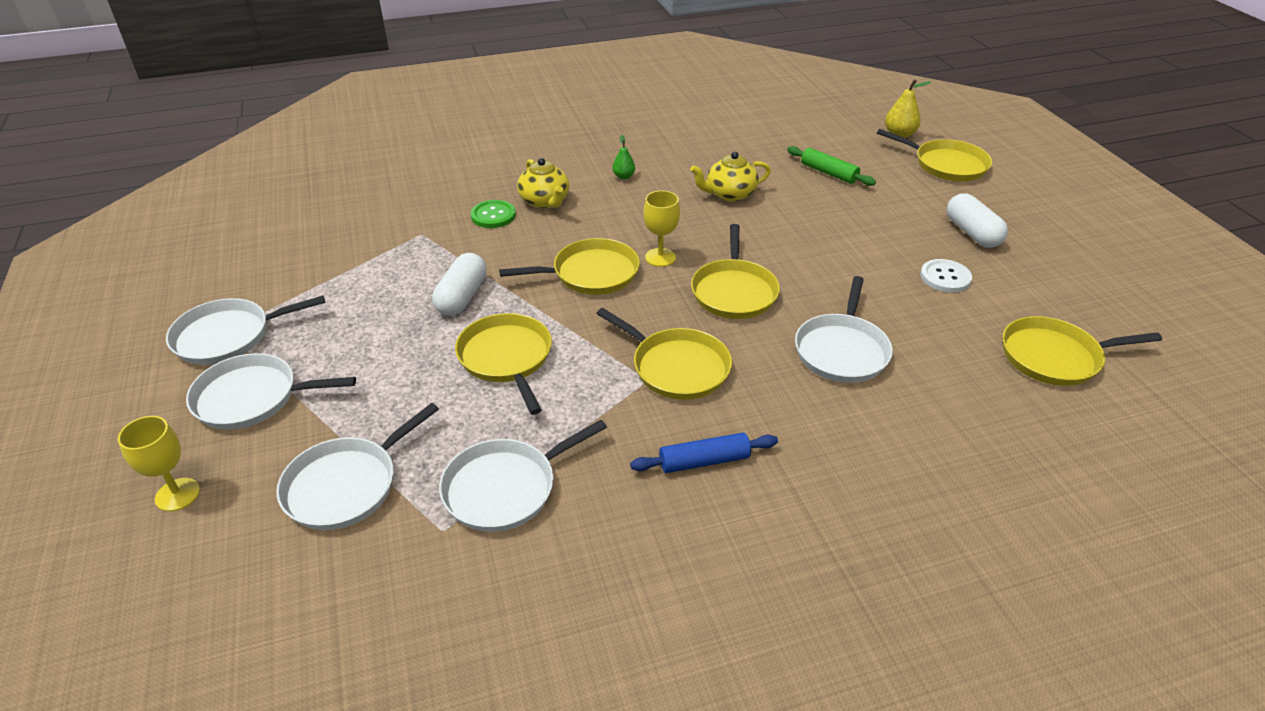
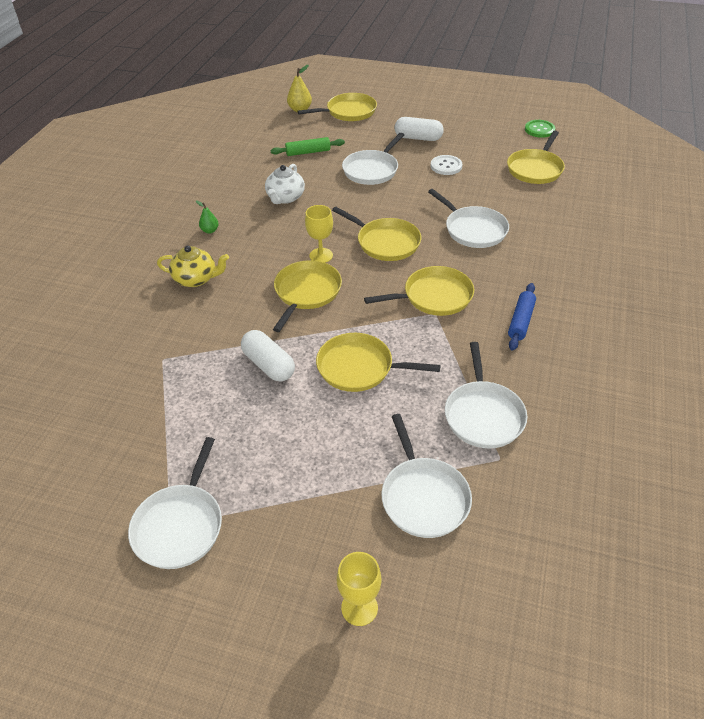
camera: 55 degrees left, 5 degrees up
(252, 398) = (279, 529): white pan -> white pan (372, 170)
(493, 215) = (183, 311): green button -> green button (539, 130)
(729, 194) = (285, 198): yellow teapot -> white teapot

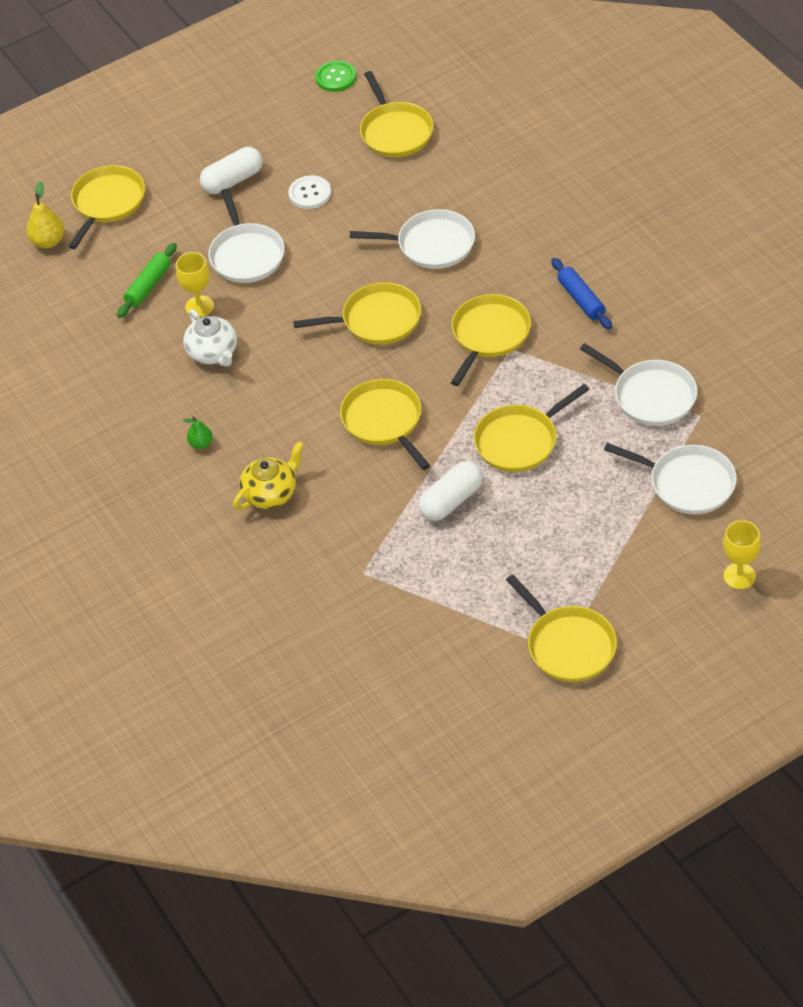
camera: 45 degrees left, 5 degrees up
(180, 525) = (568, 645): white pan -> yellow pan
(268, 365) = (451, 500): white capsule -> white capsule turned 45 degrees counterclockwise
(321, 255) = (342, 379): yellow goblet -> yellow goblet (199, 306)

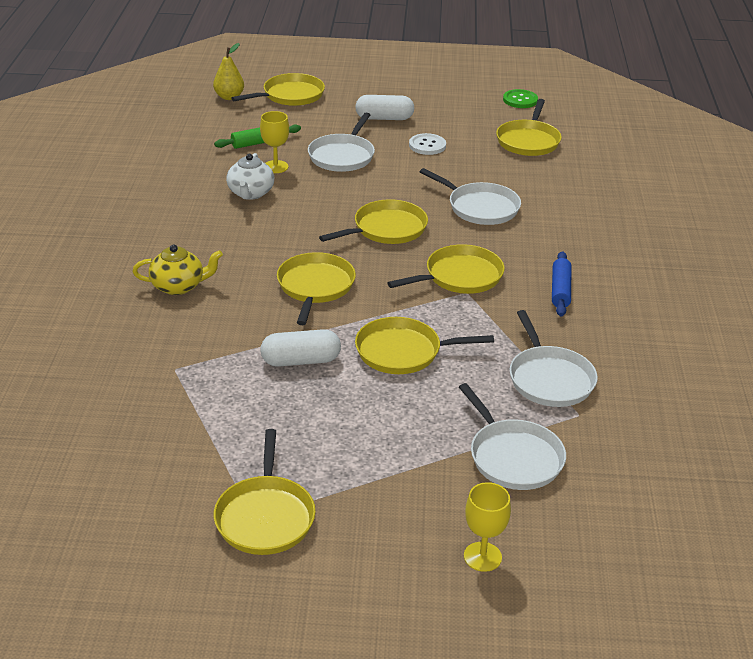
camera: 30 degrees right, 15 degrees down
(201, 444) = (173, 235): green pear -> none
(377, 320) = (386, 229): yellow pan -> yellow pan turned 60 degrees counterclockwise

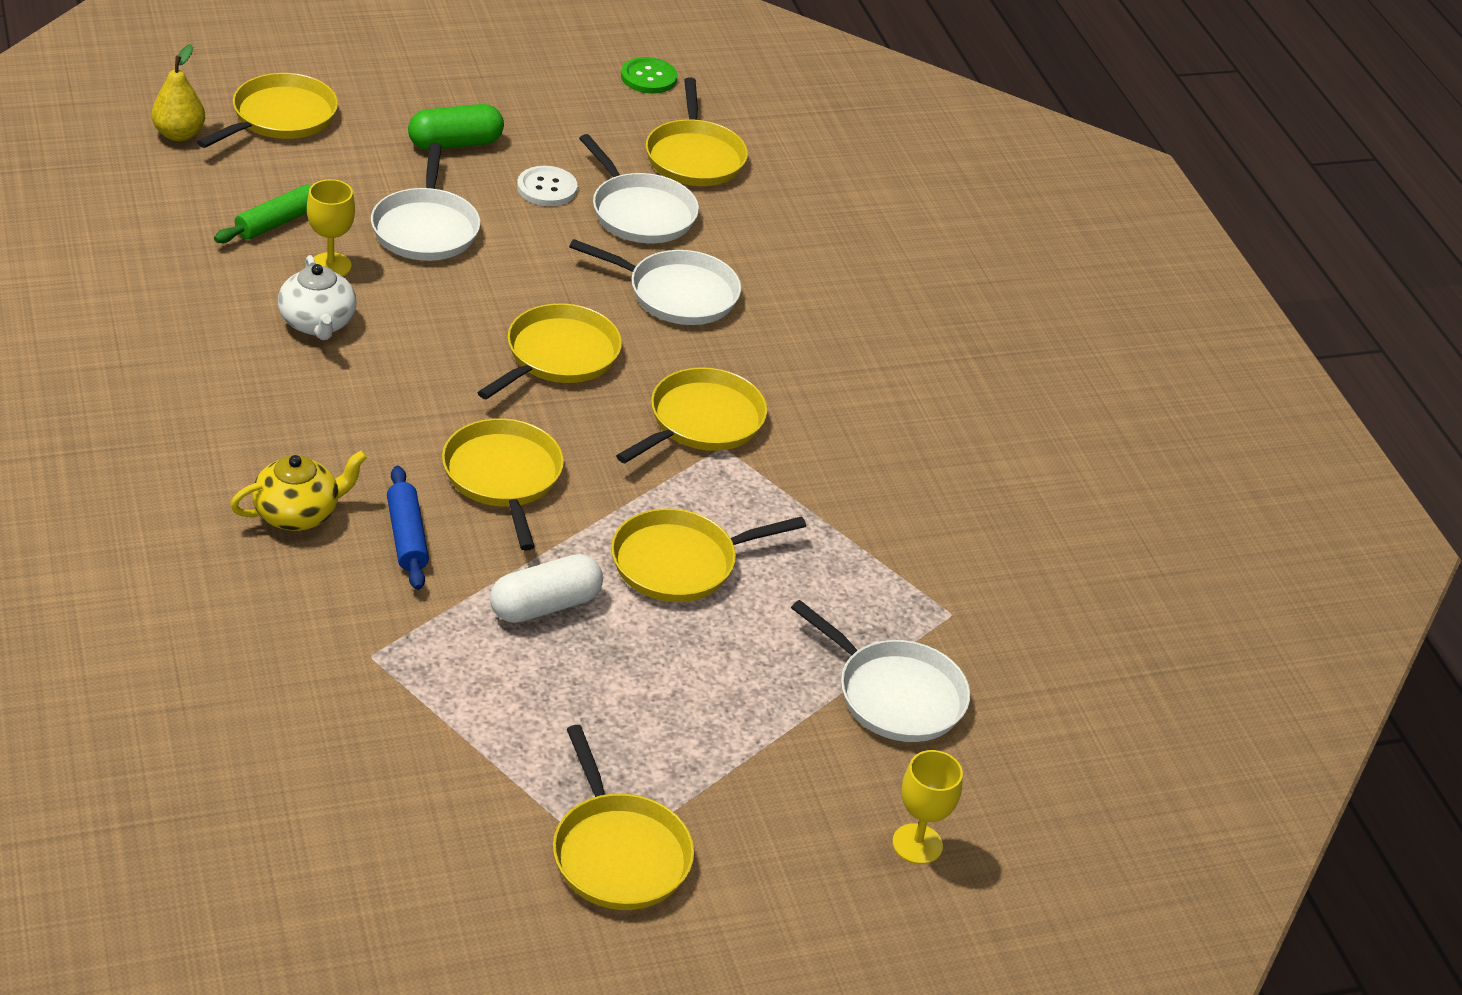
camera: 25 degrees left, 5 degrees up
(384, 118) = (455, 143): white capsule -> green capsule
(549, 379) = (893, 567): white pan -> white pan (640, 213)
(560, 290) = (849, 420): blue rolling pin -> blue rolling pin (407, 537)

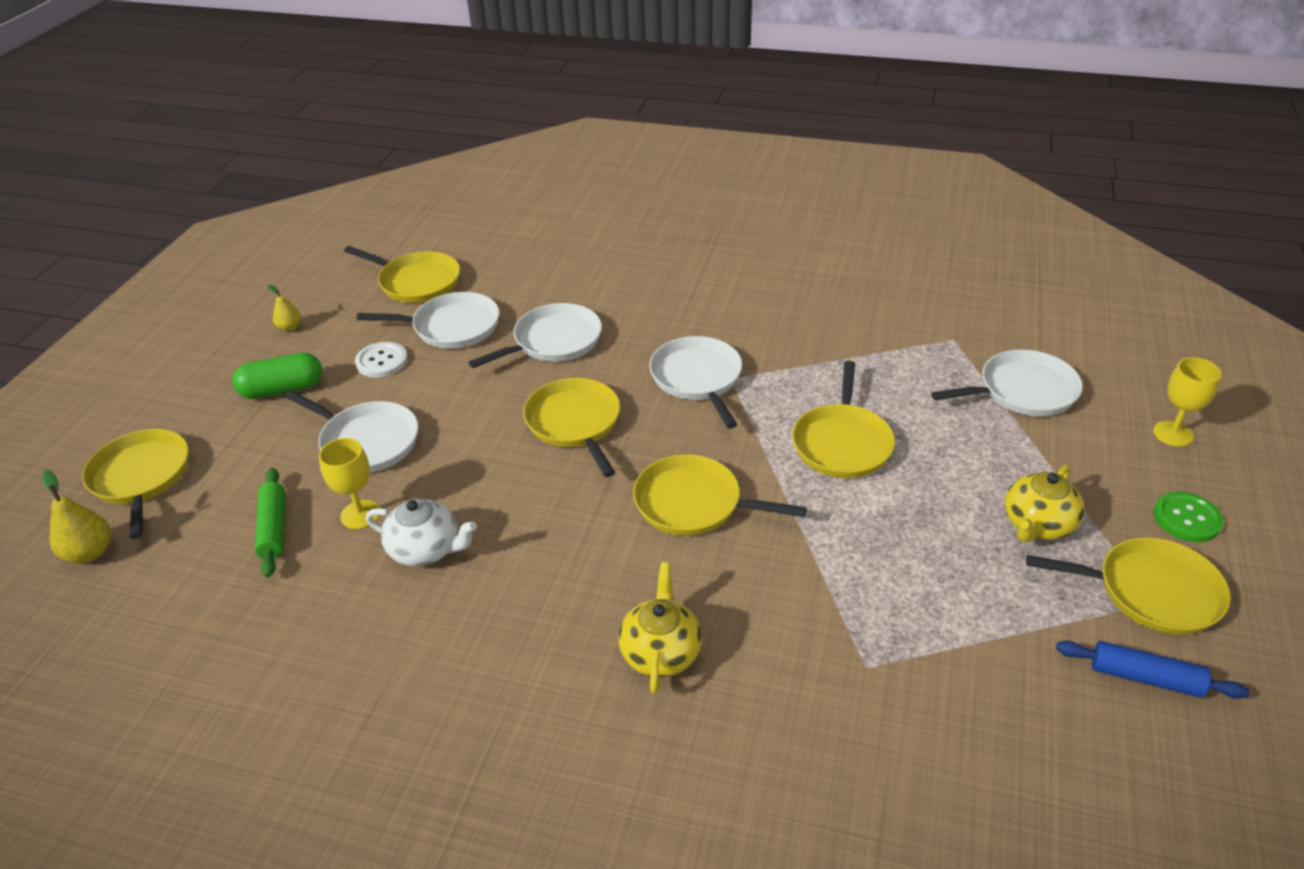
camera: 50 degrees left, 0 degrees up
(407, 537) = (731, 588): blue rolling pin -> blue rolling pin (1145, 677)
(455, 143) = (282, 389): green capsule -> green capsule turned 60 degrees clockwise
(545, 606) = (855, 533): white capsule -> none
(548, 105) = (290, 327): none -> yellow pear
(648, 77) = (311, 271): green button -> green button (1187, 518)
(661, 746) = (1037, 524): none -> yellow teapot
(702, 421) = (697, 378): yellow pan -> white pan

